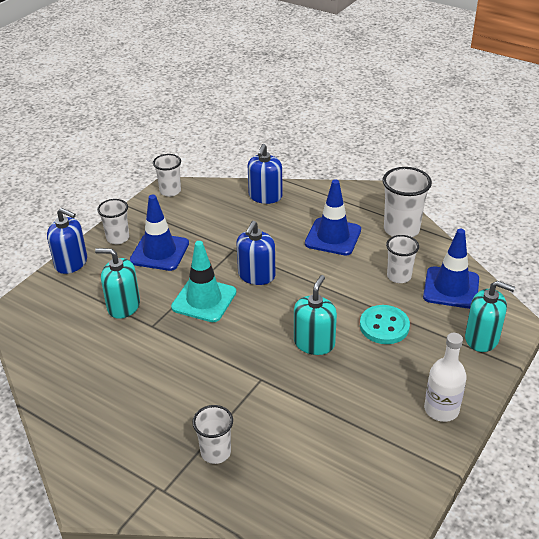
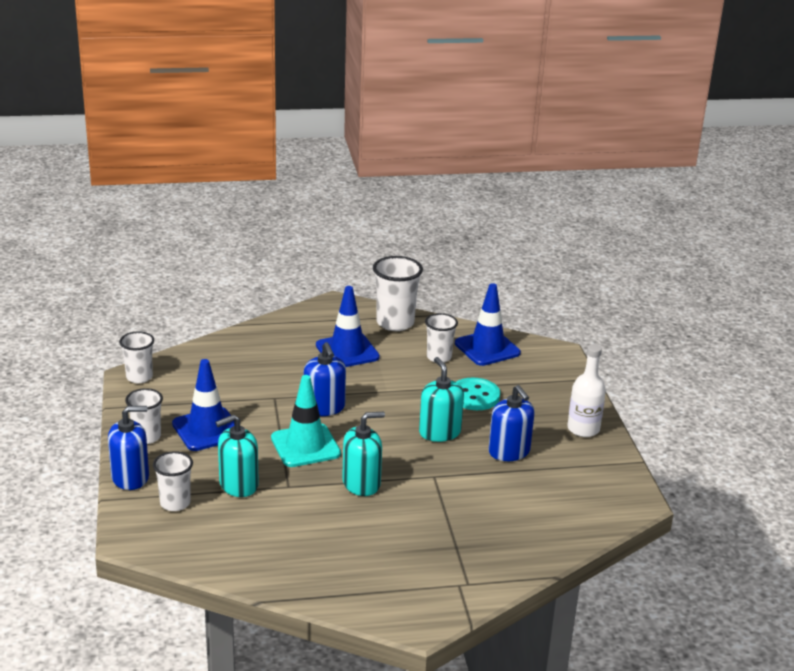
camera: 45 degrees left, 10 degrees down
(215, 452) = (470, 539): white cup -> white cup (175, 503)
(265, 196) = (241, 344): blue soap dispenser -> blue soap dispenser (509, 452)
(482, 338) = (551, 372): turquoise soap dispenser -> turquoise soap dispenser (361, 483)

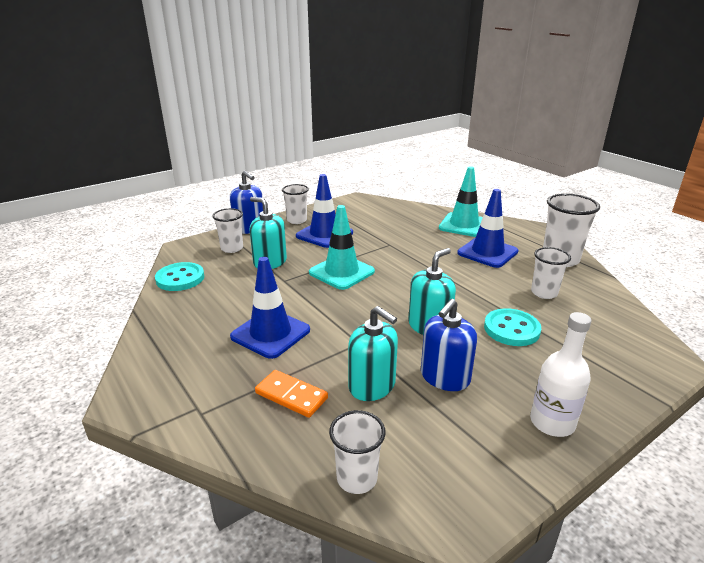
camera: 65 degrees right, 0 degrees up
(139, 377) = (358, 201): white cup -> white cup (357, 478)
(217, 556) = (180, 278): none -> turquoise button
(278, 339) = (464, 225): none -> turquoise traffic cone
(324, 408) = (400, 265): blue soap dispenser -> none
(361, 483) = (314, 309): turquoise soap dispenser -> turquoise soap dispenser (372, 386)
(479, 531) = (291, 396): none -> orange domino
(487, 348) = (600, 313): blue traffic cone -> blue traffic cone (270, 333)

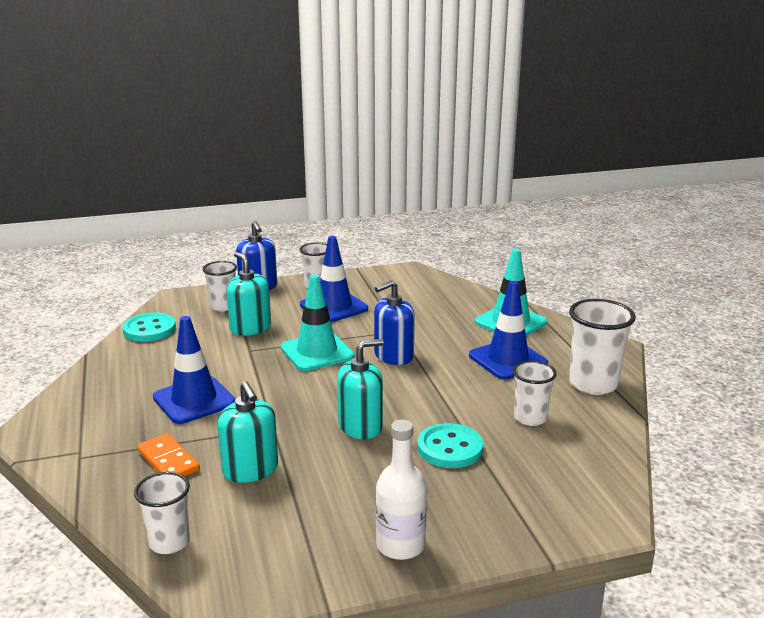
camera: 20 degrees right, 5 degrees down
(445, 377) = (330, 479): blue soap dispenser -> blue soap dispenser (393, 356)

